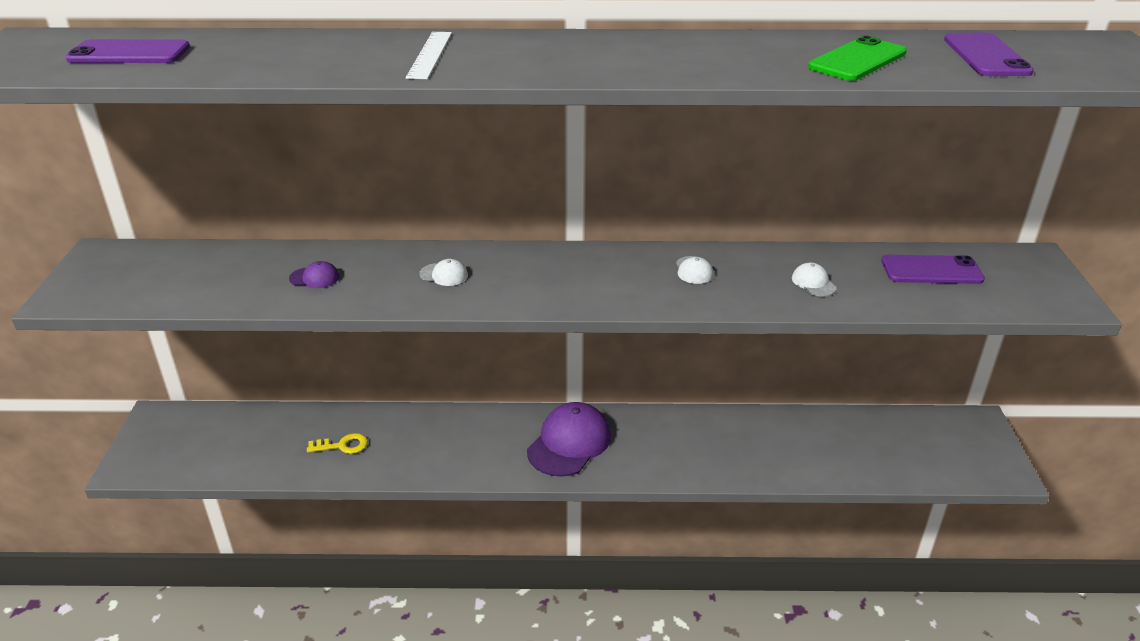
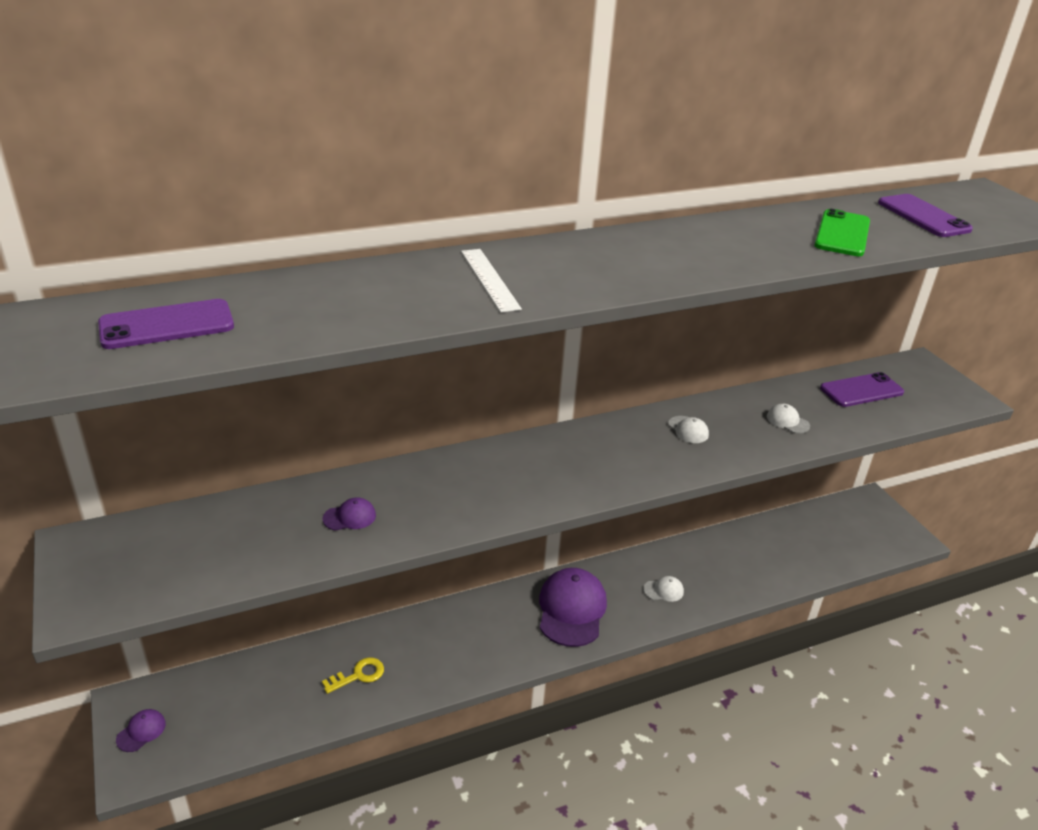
camera: 25 degrees left, 0 degrees up
(152, 440) = (141, 731): none -> purple cap
(444, 275) = (475, 484): white cap -> white cap (663, 590)

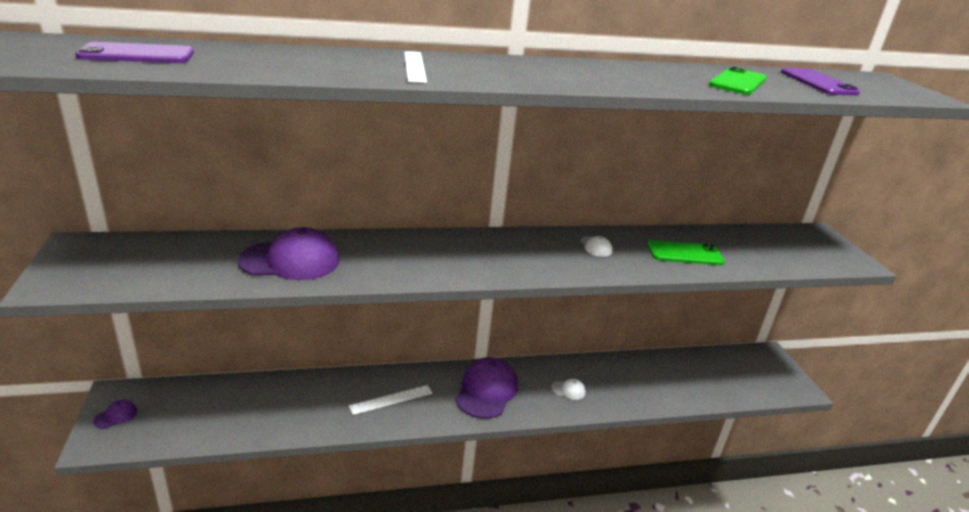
camera: 10 degrees right, 5 degrees down
(349, 517) = (290, 260): purple cap -> purple cap, size x2.25
(358, 675) = (297, 407): yellow key -> none
(465, 643) = (391, 399): none -> white ruler
(787, 421) = (685, 253): white cap -> green phone
(861, 390) = (758, 243): purple phone -> none

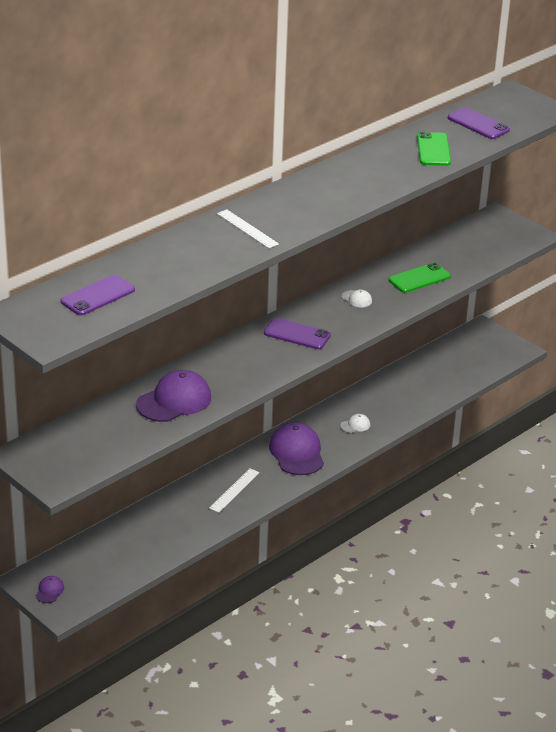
camera: 30 degrees left, 5 degrees up
(496, 253) = (297, 334): none -> purple phone

